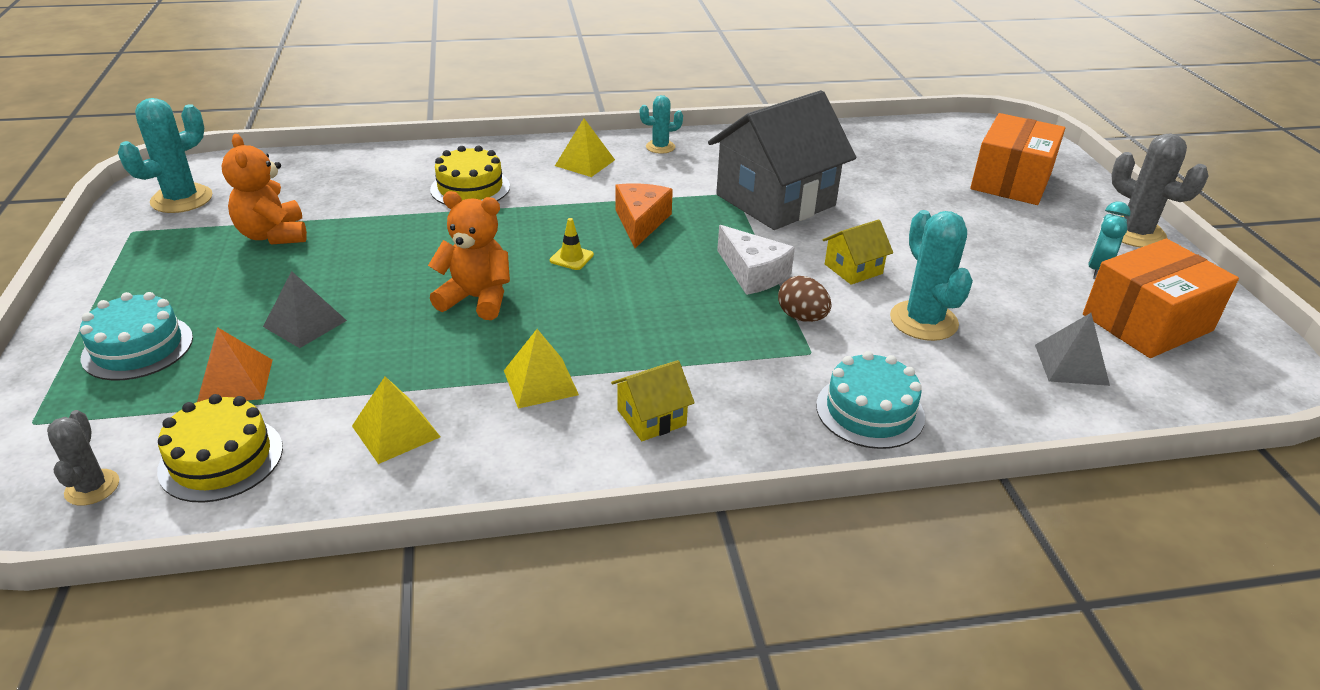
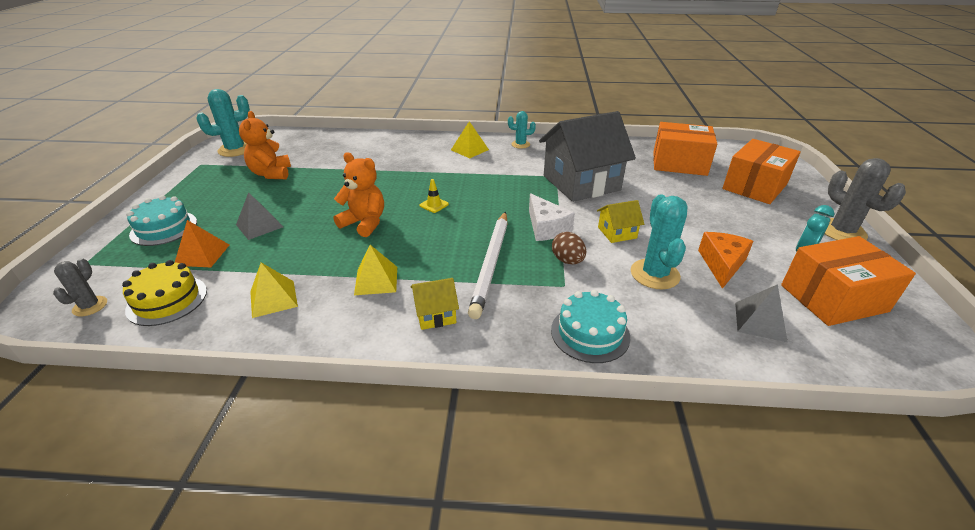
camera: 15 degrees right, 0 degrees up
(470, 188) = (394, 158): yellow cake -> none
(640, 222) = (487, 188): orange cheese -> orange cheese (721, 264)
(697, 336) = (491, 264): none -> white pencil
(901, 156) = (679, 163): none -> orange box

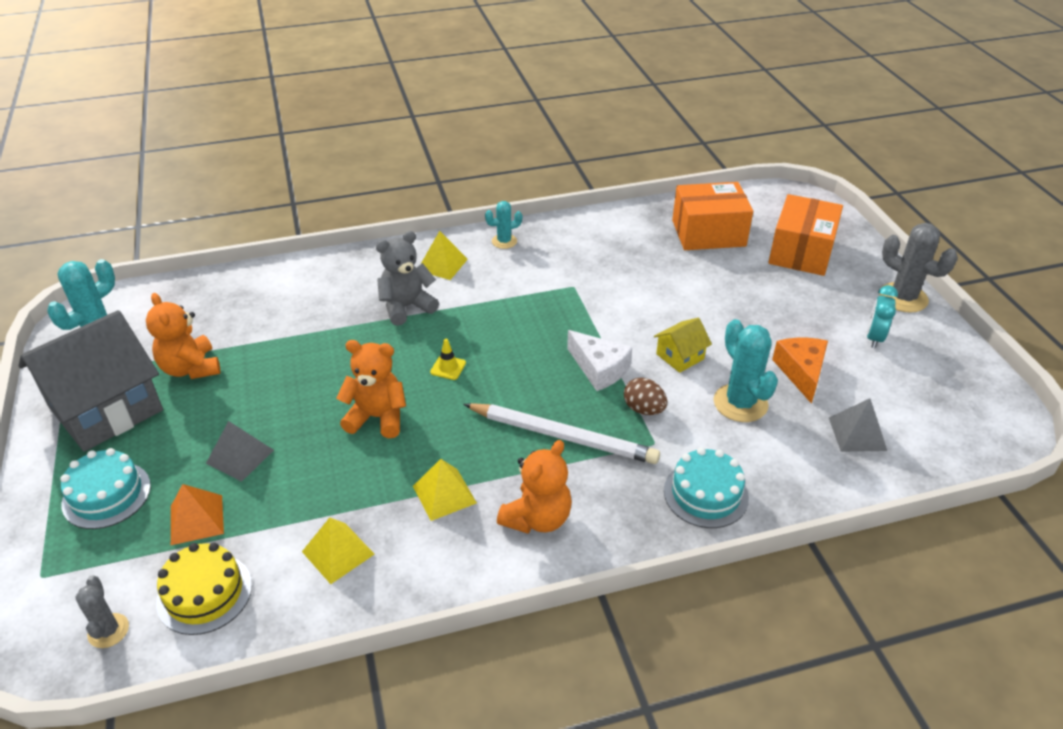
camera: 20 degrees left, 5 degrees up
(430, 167) = (406, 307): none -> grey teddy bear
(435, 314) = (537, 518): yellow house -> orange teddy bear
(491, 264) = (562, 436): white pencil -> white pencil turned 60 degrees counterclockwise
(581, 183) = (608, 290): grey house -> grey house (106, 409)
(833, 298) = (914, 387): orange box -> none

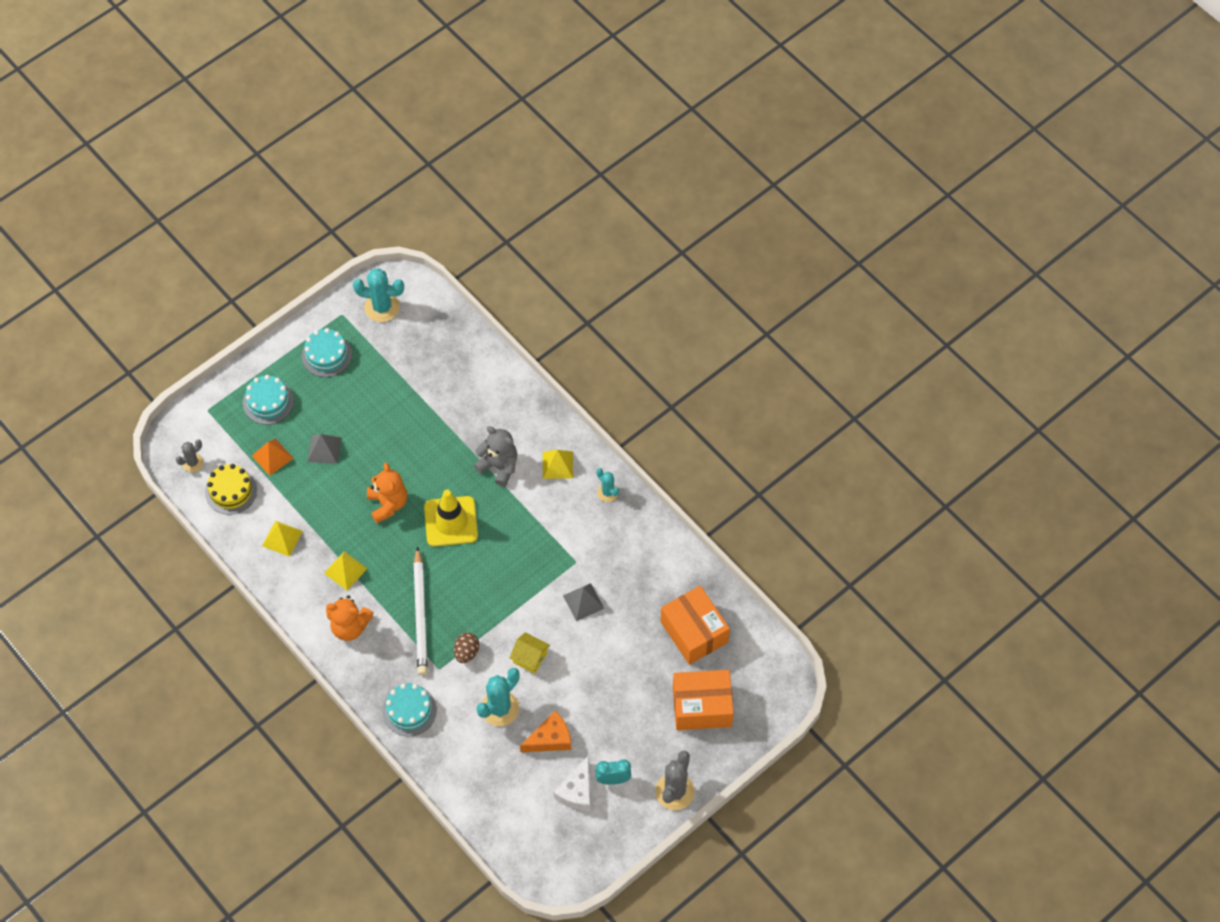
camera: 65 degrees right, 20 degrees up
(106, 409) = (326, 355): grey house -> turquoise cake
(191, 368) = (380, 376): orange teddy bear -> none
(448, 367) = (451, 521): yellow traffic cone -> yellow traffic cone, size x2.44
(599, 369) = (493, 612): white cheese -> white cheese (577, 791)
(857, 434) = (503, 786): grey pyramid -> grey pyramid (583, 602)

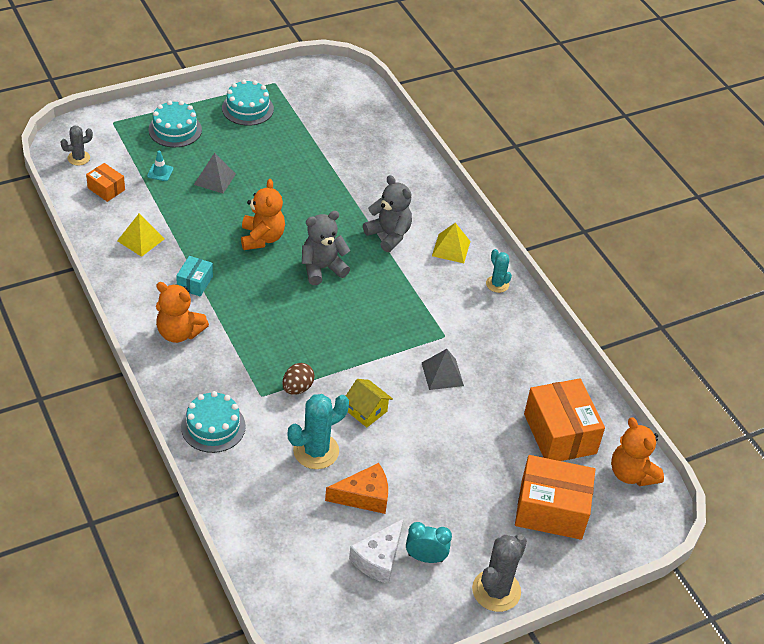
camera: 10 degrees right, 15 degrees down
(231, 491) = (106, 189): yellow cake -> orange box
(272, 457) = (160, 172): orange pyramid -> turquoise traffic cone
(345, 570) = (195, 283): yellow pyramid -> turquoise box
(382, 307) = (316, 86): turquoise cactus -> none
(420, 614) = (259, 341): white pencil -> none
(451, 521) = (322, 268): yellow traffic cone -> grey teddy bear
(760, 653) = (631, 474): none -> orange teddy bear

